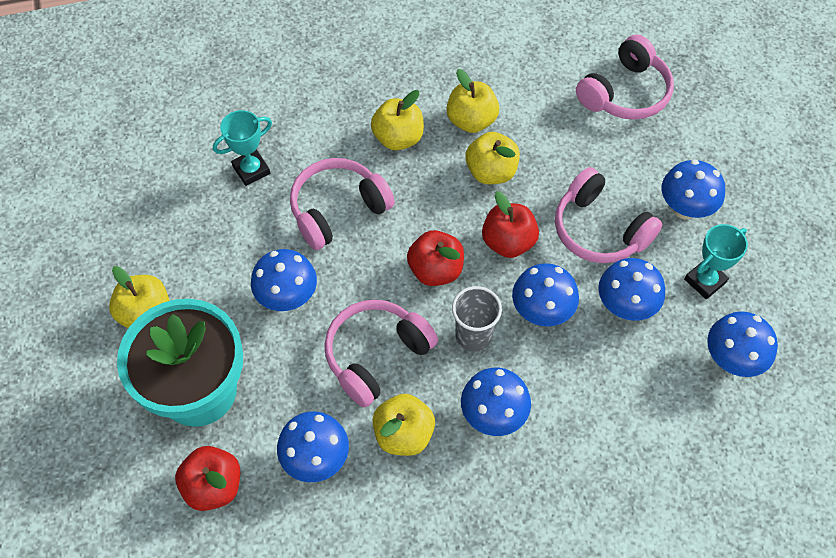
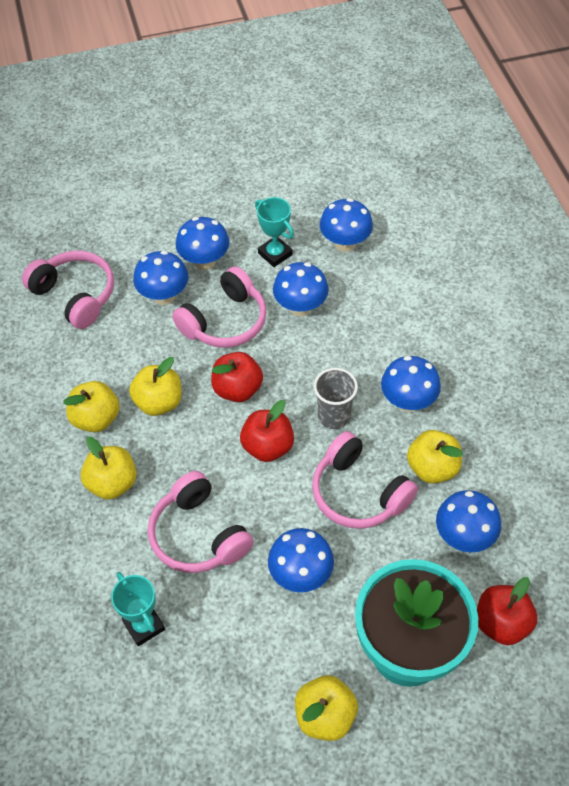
camera: 90 degrees left, 5 degrees down
(541, 312) = (308, 365): blue mushroom -> blue mushroom (164, 296)

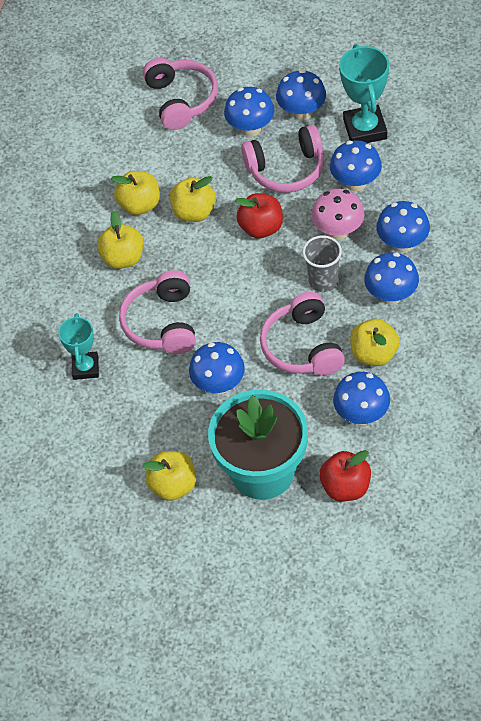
camera: 35 degrees right, 0 degrees up
(267, 447) = (256, 282): red apple -> none
(275, 254) = (365, 129): turquoise trophy -> turquoise trophy, size x1.54
(315, 361) = (338, 231): none -> pink mushroom
(345, 243) = (431, 144): blue mushroom -> blue mushroom (402, 244)

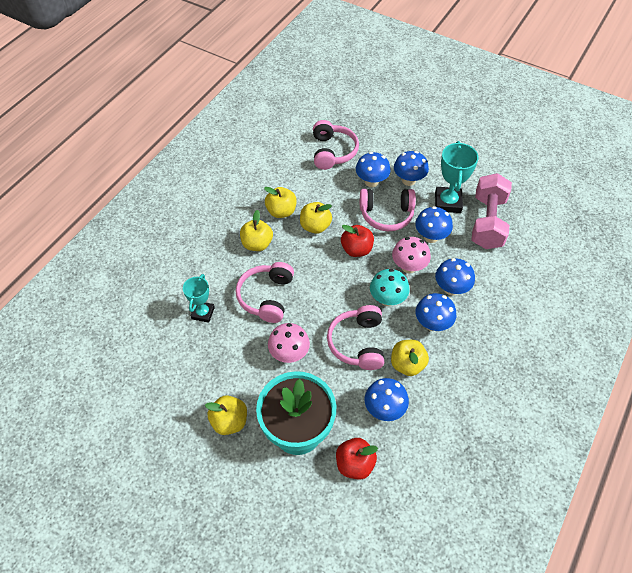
camera: 10 degrees right, 0 degrees up
(219, 385) = (289, 354): blue mushroom -> pink mushroom
(323, 281) = (387, 299): grey cup -> turquoise mushroom
(426, 142) = (487, 222): none -> pink dumbbell

